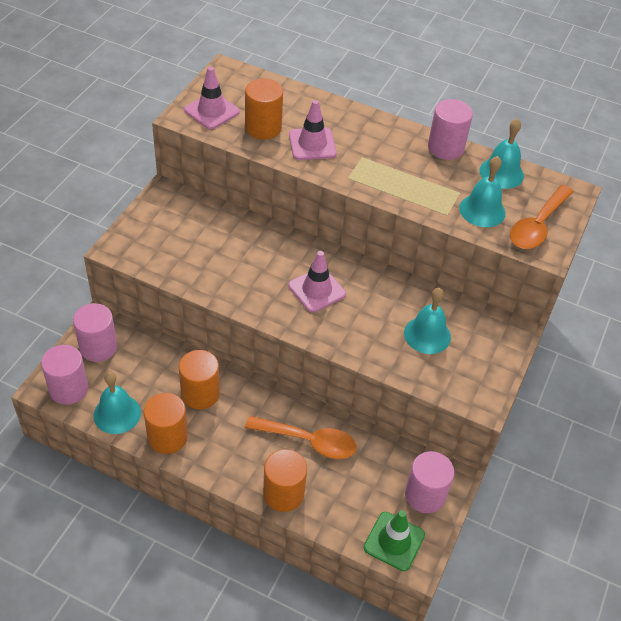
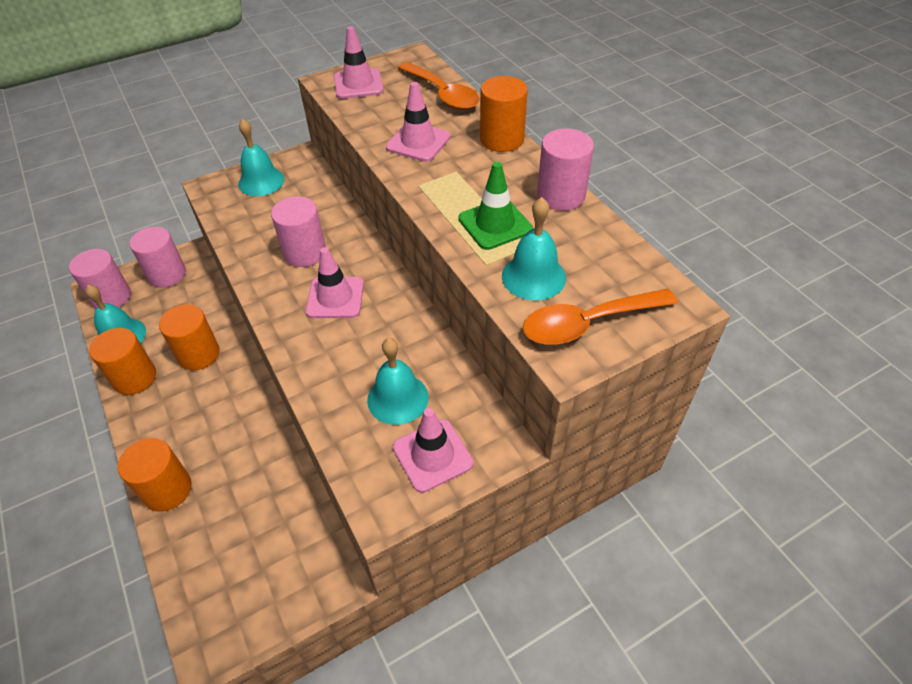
camera: 40 degrees right, 0 degrees up
(263, 127) = (388, 112): orange cylinder -> orange cylinder (502, 139)
(309, 441) = (240, 452): orange spoon -> orange spoon (443, 94)
(394, 541) = (211, 611): green traffic cone -> green traffic cone (495, 224)
(425, 495) = (290, 581): pink cylinder -> pink cylinder (305, 252)
(481, 357) = (432, 455): none -> pink traffic cone
(501, 173) = (602, 246): turquoise bell -> turquoise bell (261, 181)

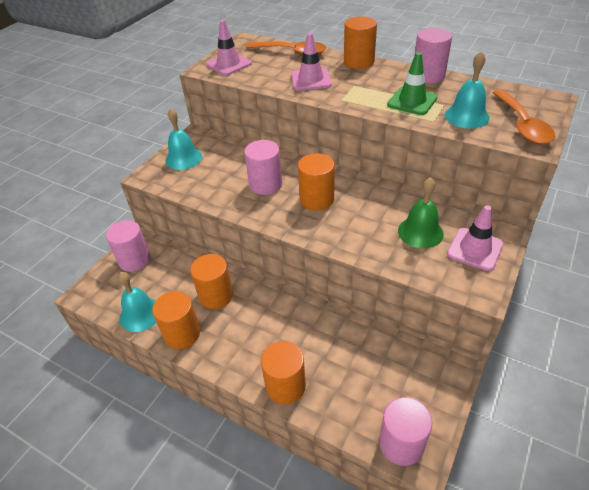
camera: 30 degrees left, 5 degrees down
(111, 297) = (103, 294): pink cylinder -> pink cylinder (401, 443)
(335, 298) = (317, 199): pink traffic cone -> orange cylinder
(398, 398) = (420, 232): turquoise bell -> green bell
(587, 323) = (522, 125): orange spoon -> orange spoon turned 45 degrees counterclockwise

